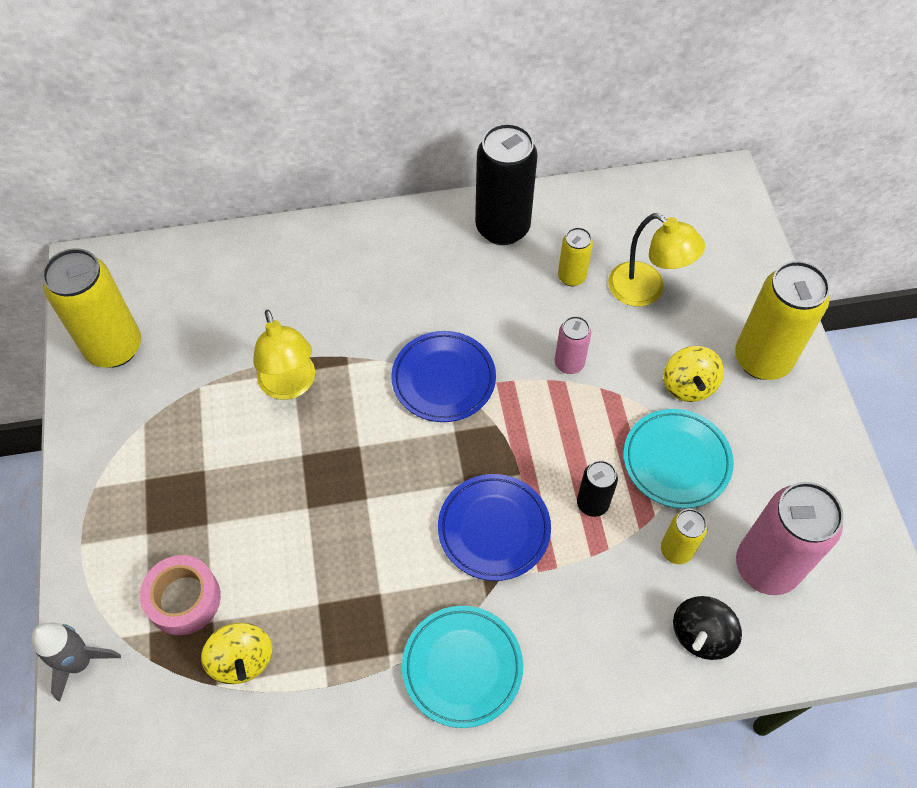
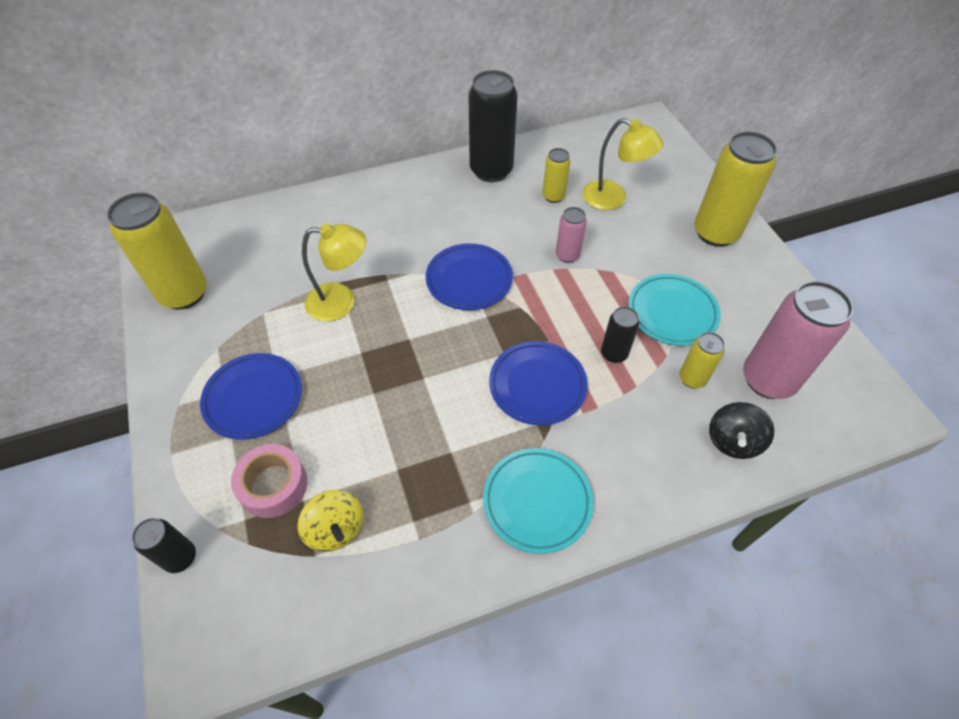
camera: 10 degrees left, 5 degrees down
(80, 662) = (180, 557): grey rocket -> black can
(176, 493) = (253, 398): none -> blue plate
(290, 386) = (341, 302): yellow lamp -> yellow lamp turned 60 degrees counterclockwise
(688, 385) = (665, 258): yellow spinning top -> none

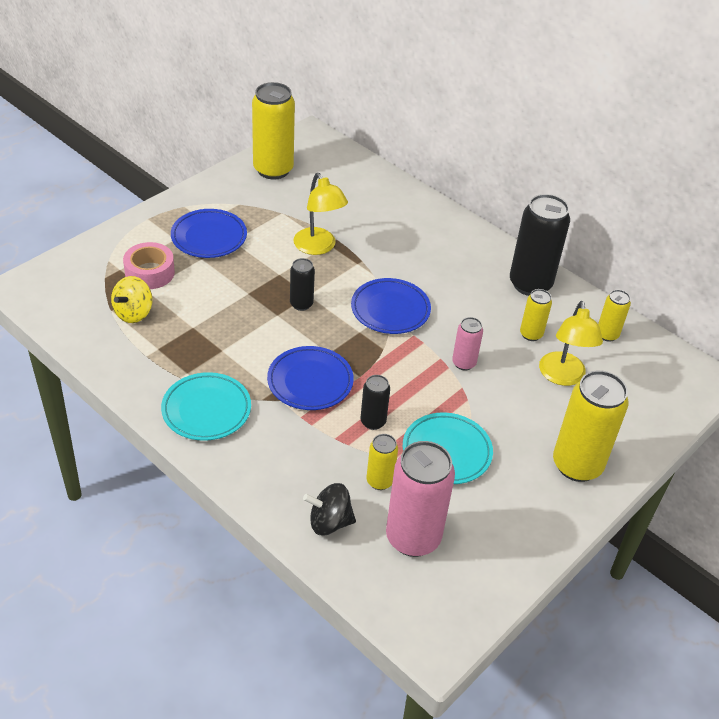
camera: 60 degrees right, 10 degrees down
(180, 557) = (82, 253): black can -> black can (301, 304)
(577, 152) = (607, 335): none -> yellow can

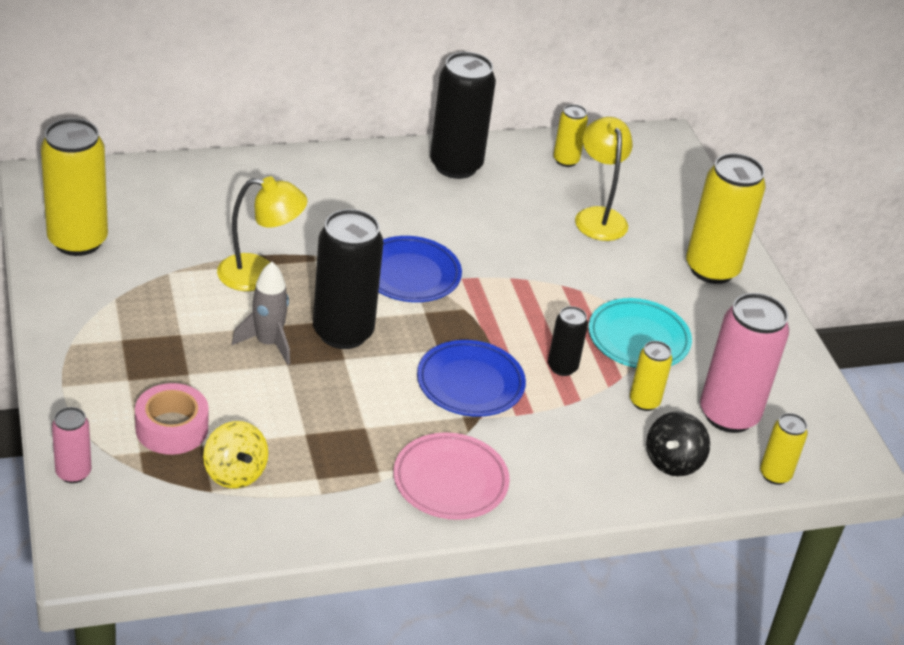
camera: 60 degrees left, 5 degrees down
(206, 410) = (450, 481): turquoise plate -> pink plate
(209, 237) = (154, 350): blue plate -> none
(259, 277) = (268, 343): none -> grey rocket
(301, 304) = (343, 332): black can -> black can, size x1.96
(464, 363) = (530, 266): pink can -> pink can (73, 473)
(531, 334) = (526, 204): yellow can -> yellow can (775, 475)
(562, 377) = (598, 217): yellow lamp -> yellow lamp turned 135 degrees counterclockwise

